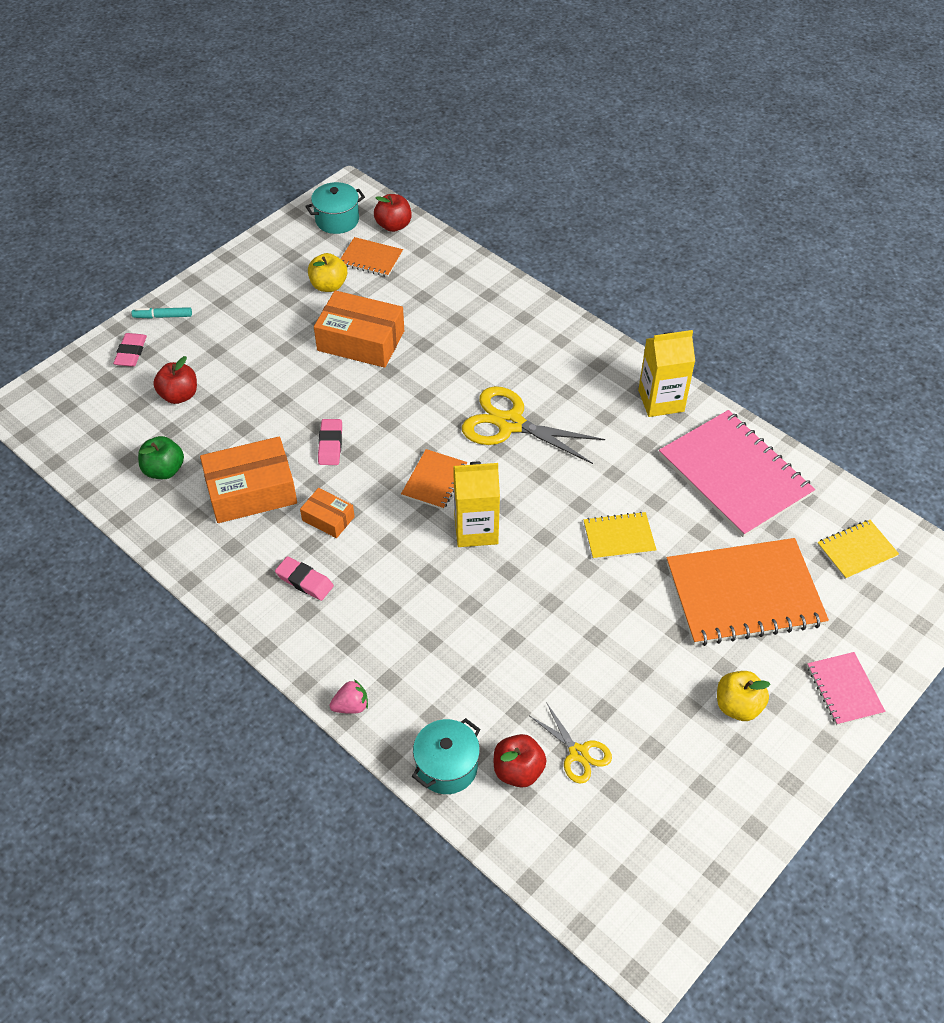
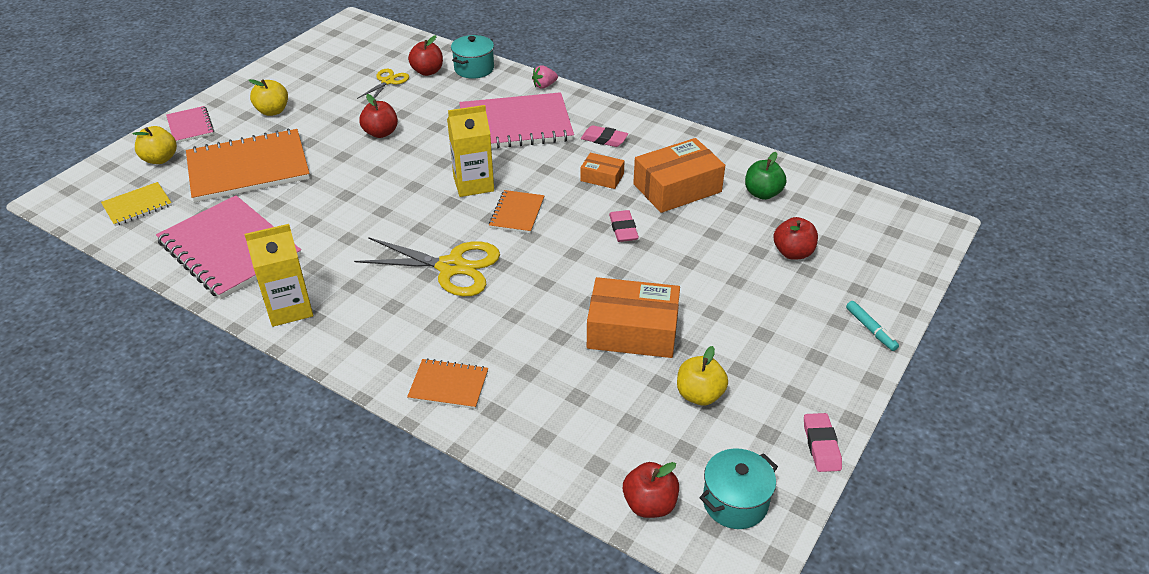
camera: 170 degrees right, 10 degrees down
(131, 352) = (873, 286): pink eraser -> pink eraser (821, 445)
(163, 316) = (870, 329): turquoise marker -> turquoise marker turned 75 degrees clockwise
(371, 258) = (661, 442): orange notebook -> orange notebook (448, 385)
(408, 626) = (515, 125): none -> pink notebook
(578, 753) = (388, 81): yellow scissors -> yellow scissors turned 75 degrees clockwise
(585, 636) = (381, 133): none -> red apple
(619, 537) = (348, 192): yellow notebook -> none
(860, 627) = (160, 159): none -> yellow apple

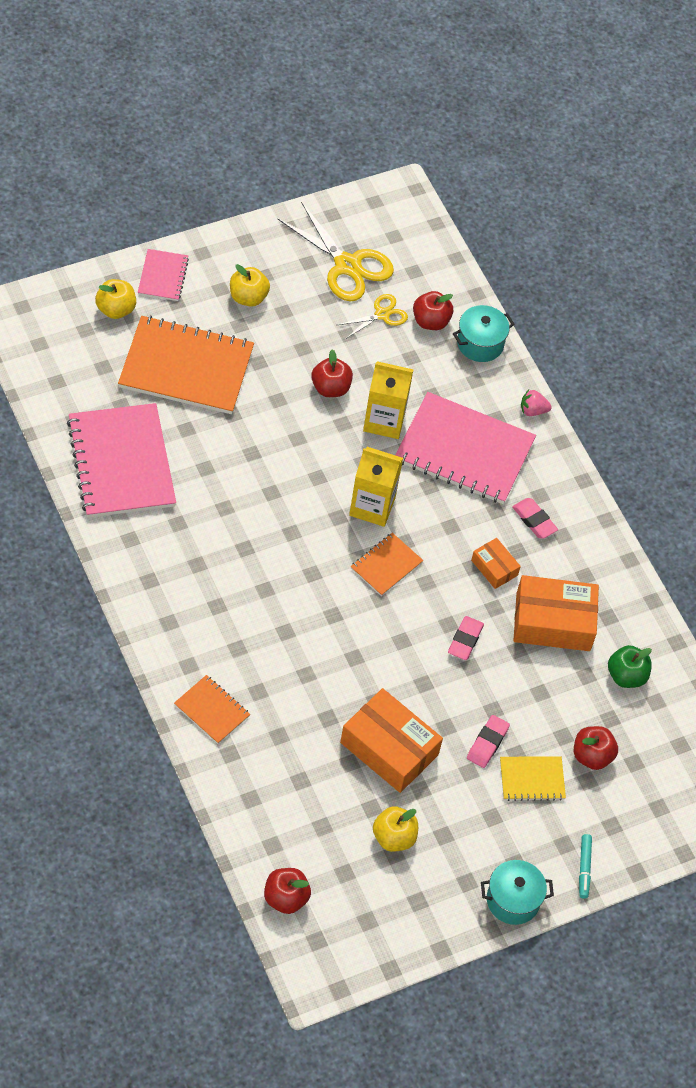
camera: 25 degrees right, 15 degrees up
(137, 205) = (70, 362): yellow notebook -> yellow notebook (532, 779)
(289, 308) = (135, 559): yellow carton -> yellow carton (384, 421)
(451, 267) = (289, 593): yellow scissors -> yellow scissors (347, 266)
(735, 502) = (346, 935): turquoise pot -> turquoise pot (513, 900)
(821, 445) = (448, 935): pink eraser -> pink eraser (487, 743)

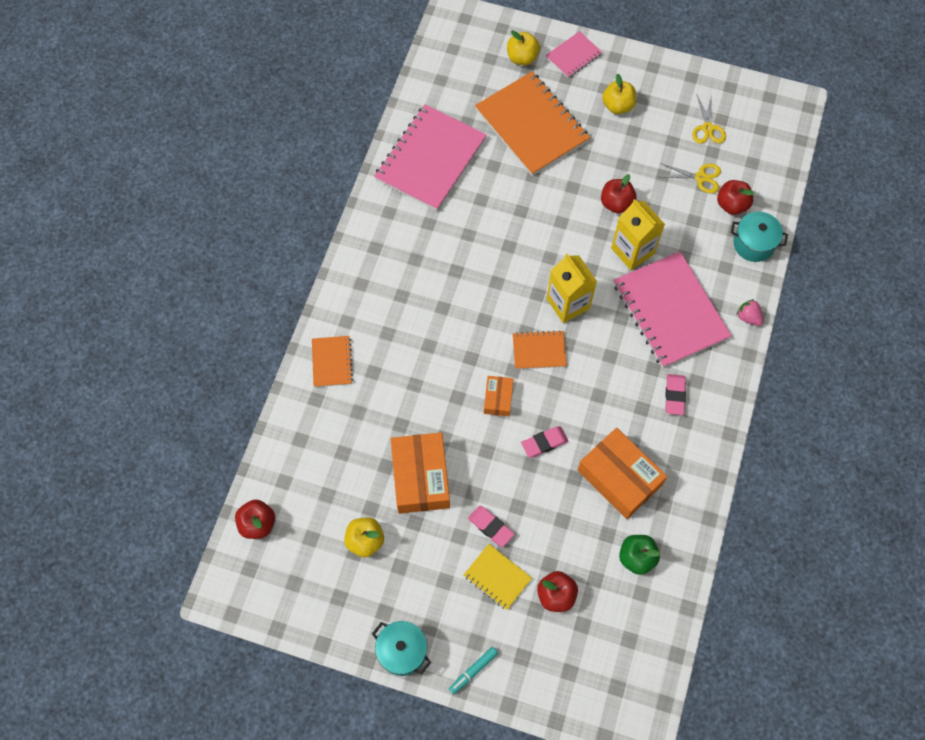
camera: 50 degrees right, 10 degrees up
(347, 266) = (707, 128): yellow scissors -> yellow scissors, size x0.55
(487, 743) = (490, 527): pink eraser -> pink eraser turned 60 degrees clockwise
(494, 568) = (613, 408): orange box -> orange box (498, 398)

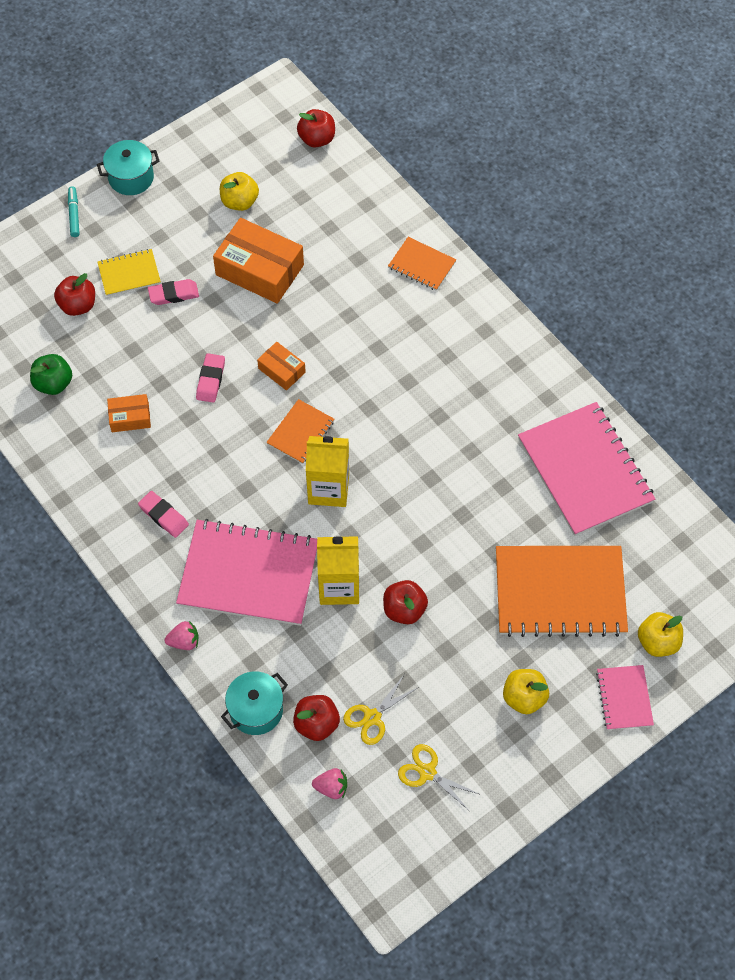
camera: 125 degrees right, 5 degrees down
(619, 477) = (130, 417): orange box -> orange box, size x0.52
(762, 172) = (331, 787): none -> pink strawberry

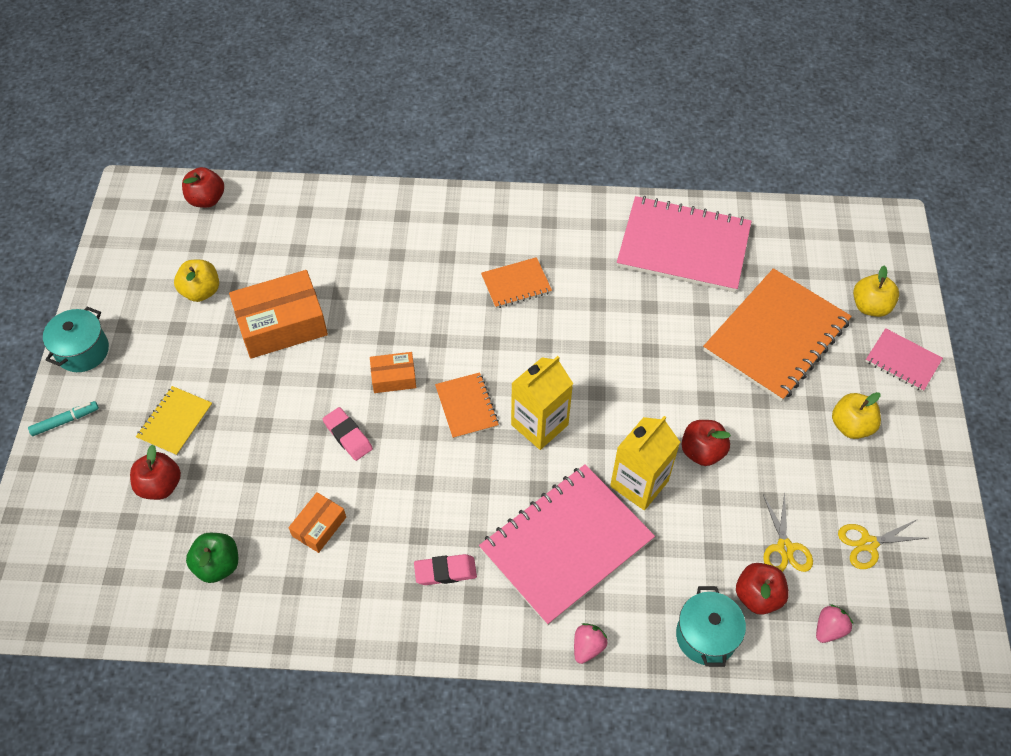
camera: 50 degrees left, 5 degrees down
(74, 214) = (65, 421): turquoise marker -> turquoise marker turned 120 degrees clockwise
(173, 294) = (234, 403): pink eraser -> none
(422, 265) = (399, 216): orange notebook -> orange notebook (516, 284)

